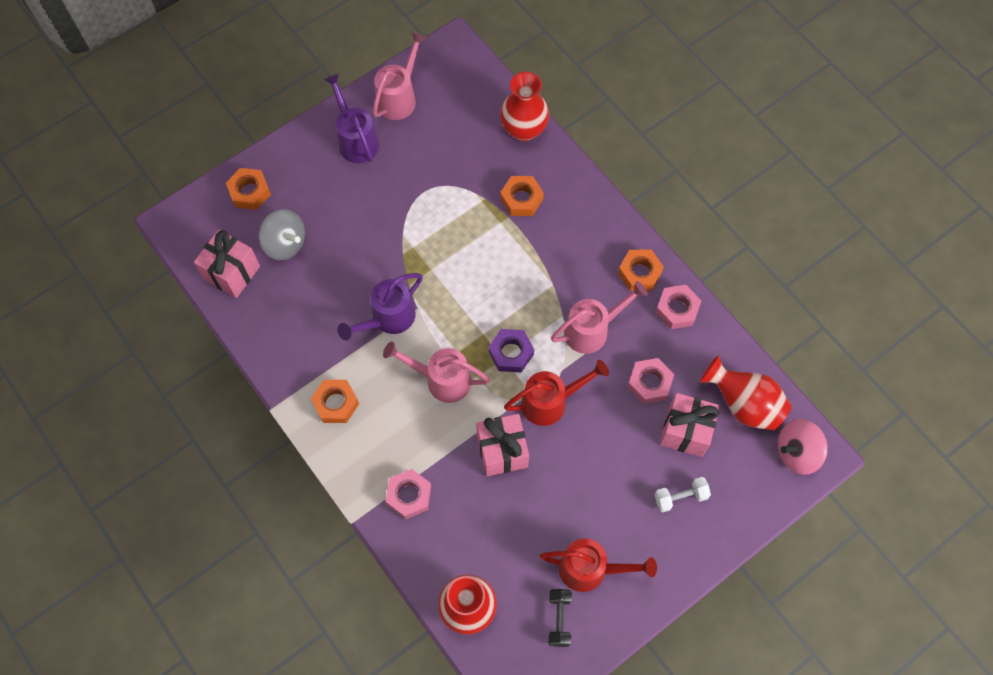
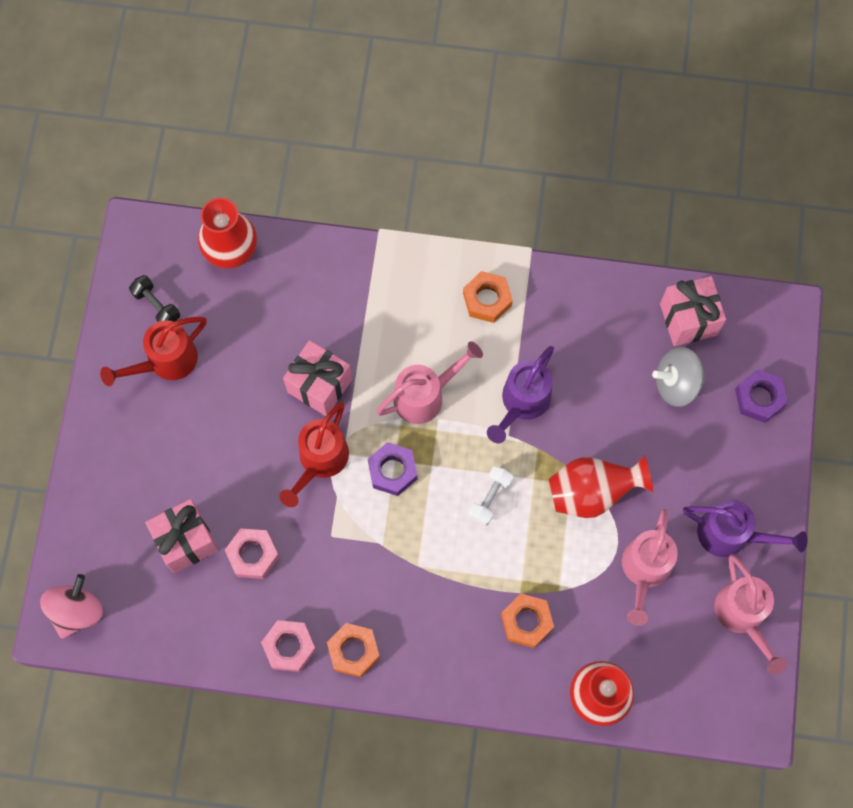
camera: 135 degrees right, 5 degrees up
(250, 192) = (759, 398): orange nut -> purple nut
(388, 319) = (522, 403): purple watering can -> purple watering can turned 150 degrees counterclockwise
(409, 495) = (357, 287): pink nut -> none
(592, 330) = (344, 556): pink watering can -> pink watering can (644, 570)
(680, 497) = (143, 482): white dumbbell -> white dumbbell (490, 498)
(743, 404) = (157, 612): red vase -> red vase (592, 492)

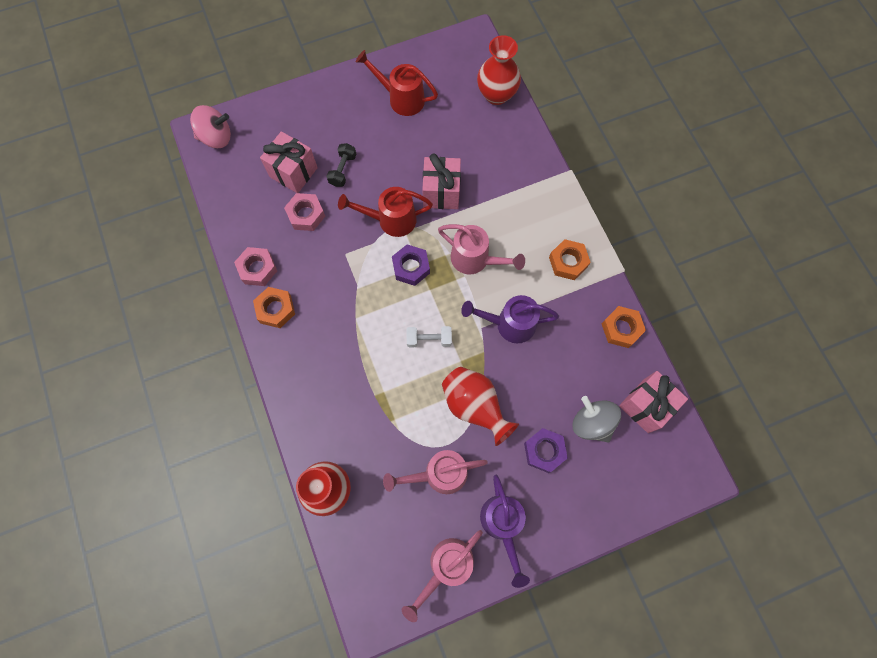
camera: 60 degrees right, 0 degrees up
(156, 306) = (434, 74): black dumbbell -> black dumbbell (343, 170)
(526, 622) = (356, 411): orange nut -> orange nut (621, 329)
(759, 398) = (620, 490): purple nut -> purple nut (544, 451)

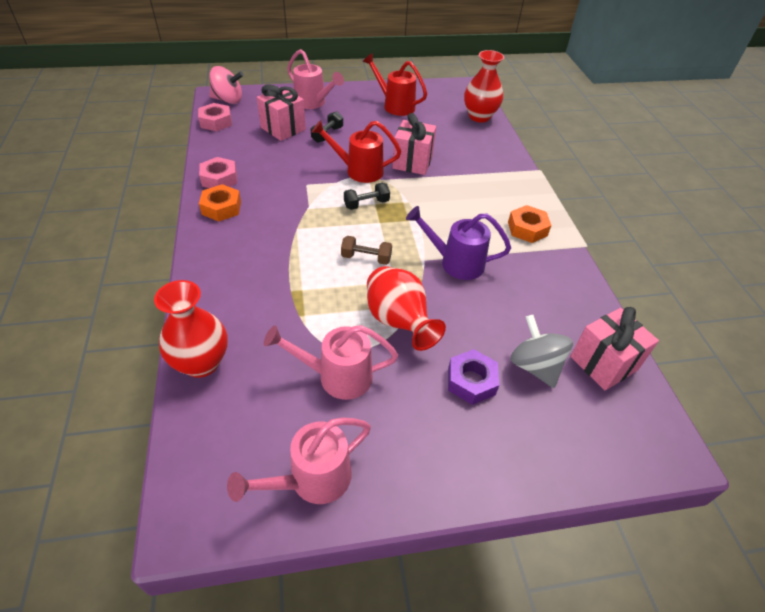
camera: 10 degrees right, 25 degrees down
(306, 215) = (281, 154): pink nut -> pink nut (216, 122)
(411, 267) = (366, 204): purple nut -> black dumbbell
(429, 339) = (366, 258): white dumbbell -> brown dumbbell
(475, 260) = (432, 210): pink watering can -> pink watering can (313, 103)
(503, 525) = (400, 448): purple watering can -> none
(621, 329) = (579, 290): orange nut -> none

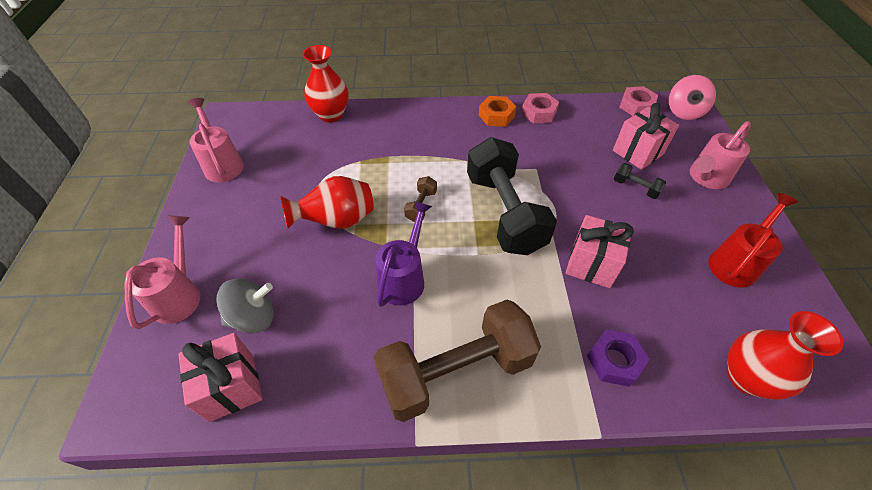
camera: 100 degrees right, 5 degrees up
(337, 376) = (295, 179): pink watering can -> pink watering can (179, 294)
(359, 171) = (565, 211): red watering can -> none
(366, 204) = (504, 212): black dumbbell -> black dumbbell, size x2.46
(471, 381) = (258, 262): purple nut -> purple nut (614, 361)
(527, 229) = (456, 371): orange nut -> brown dumbbell

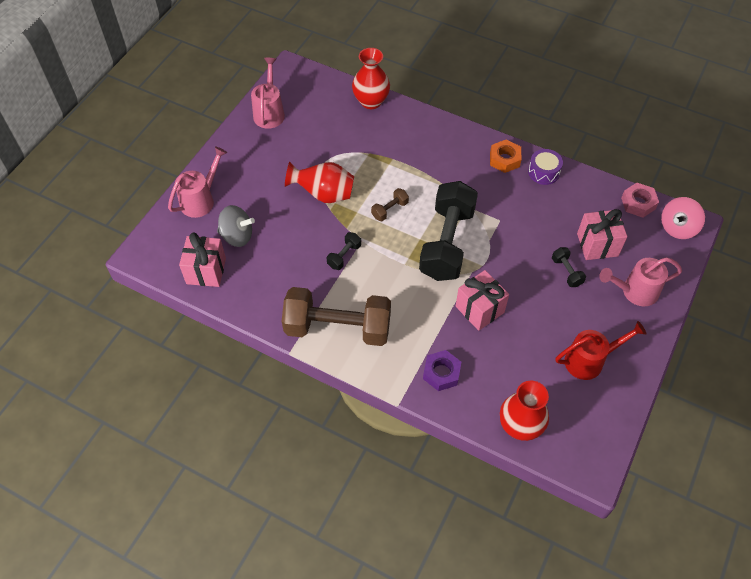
camera: 30 degrees right, 5 degrees up
(404, 278) = (344, 256): purple watering can -> black dumbbell
(539, 113) = (543, 172): pink nut -> purple drum

